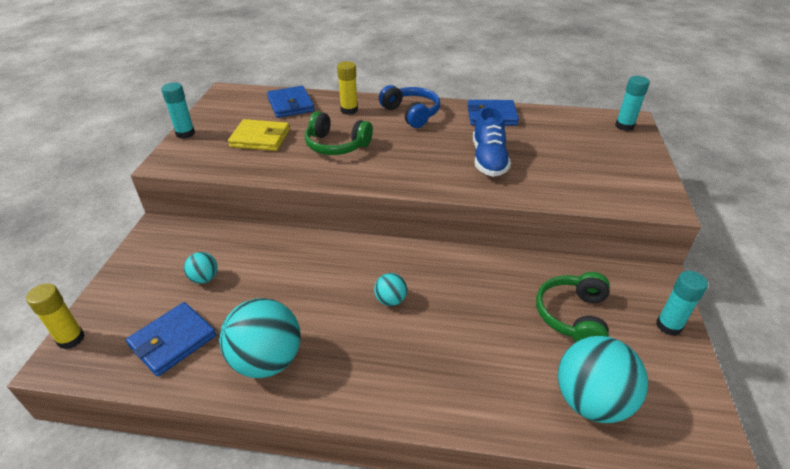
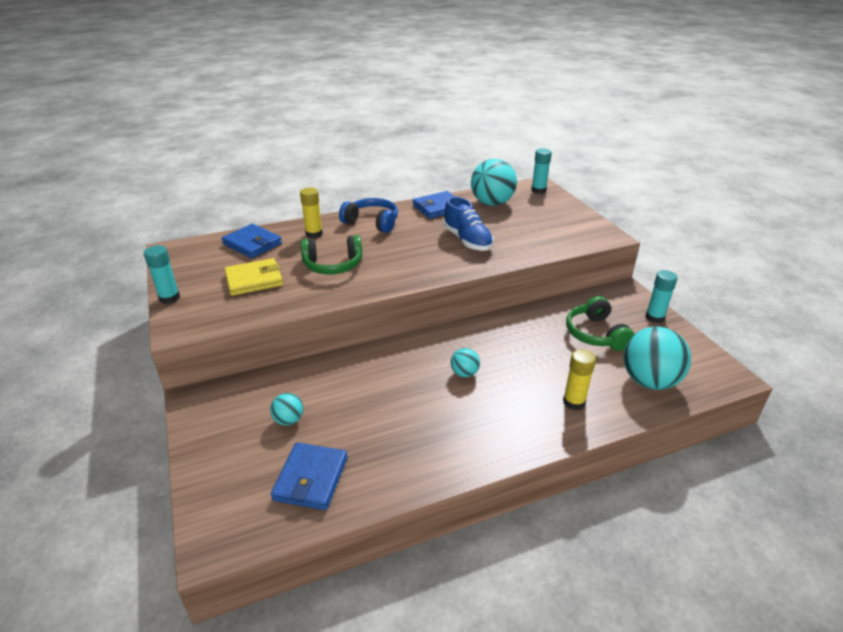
camera: 30 degrees left, 5 degrees down
(71, 339) = (204, 522): yellow glue stick -> yellow glue stick (574, 402)
(267, 360) = (409, 456): turquoise ball -> turquoise ball (492, 203)

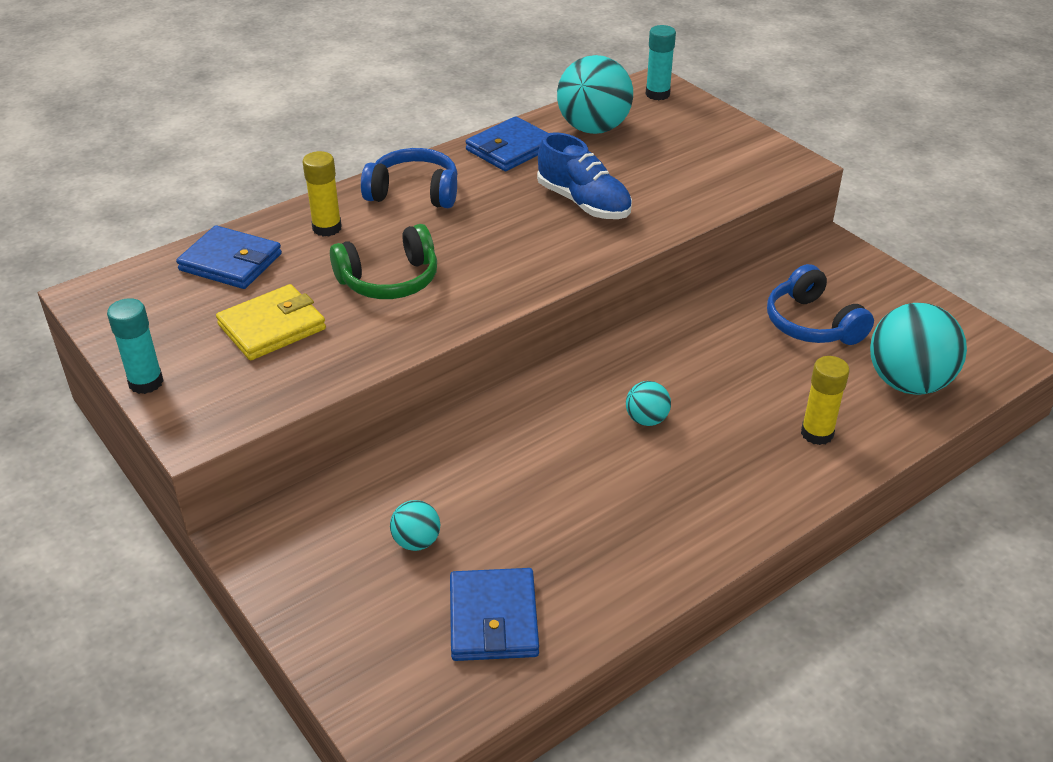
camera: 15 degrees left, 5 degrees up
(596, 334) = (812, 324): green headphones -> blue headphones
(654, 317) = (886, 283): turquoise glue stick -> none

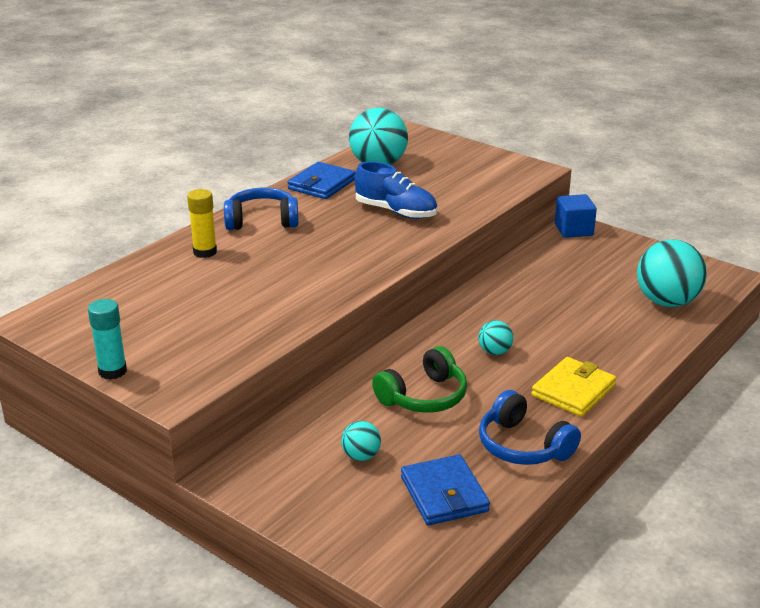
camera: 15 degrees left, 10 degrees down
(230, 262) = (138, 284): blue wallet -> none
(272, 327) = (196, 321): yellow wallet -> yellow wallet (573, 390)
(389, 280) = (273, 279): green headphones -> green headphones (424, 396)
(657, 94) = (414, 138): turquoise glue stick -> none
(812, 324) = (583, 276): blue headphones -> blue headphones (523, 446)
(817, 433) = (619, 342): yellow glue stick -> none
(828, 251) = (573, 230): none -> blue cube

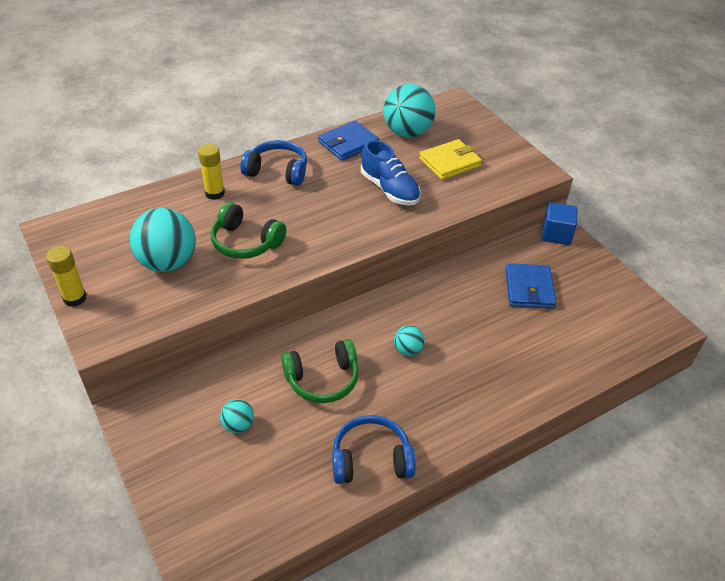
camera: 20 degrees right, 15 degrees up
(112, 371) = (75, 298): turquoise glue stick -> yellow glue stick
(274, 284) = (246, 242): none -> green headphones
(444, 494) = (278, 488): blue wallet -> blue wallet (529, 288)
(523, 446) = (371, 459): blue headphones -> blue headphones turned 105 degrees clockwise
(573, 390) = (449, 413): yellow wallet -> yellow wallet (450, 162)
(667, 302) = (591, 340): turquoise ball -> turquoise ball (168, 263)

